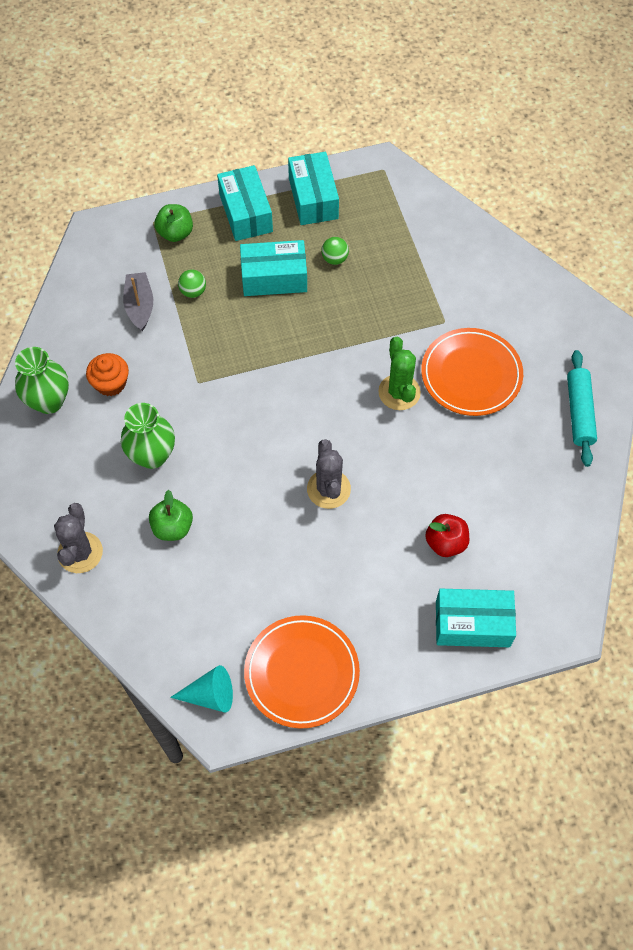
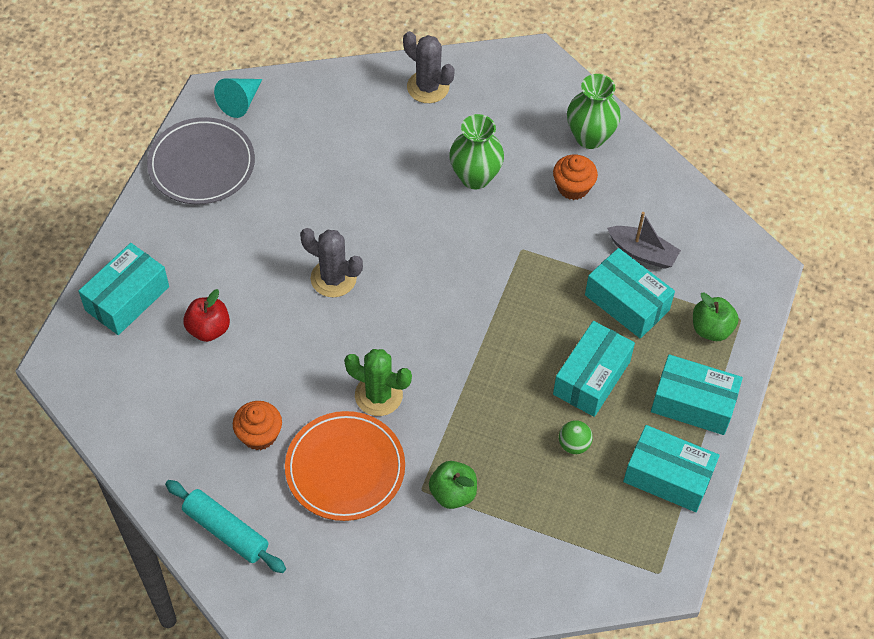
camera: 125 degrees right, 5 degrees down
(172, 527) = (396, 154): green apple -> green apple (453, 493)
(193, 291) = (627, 302): green ball -> turquoise box
(301, 673) = (202, 164): orange plate -> grey plate
(496, 444) = (259, 435): none -> orange cupcake

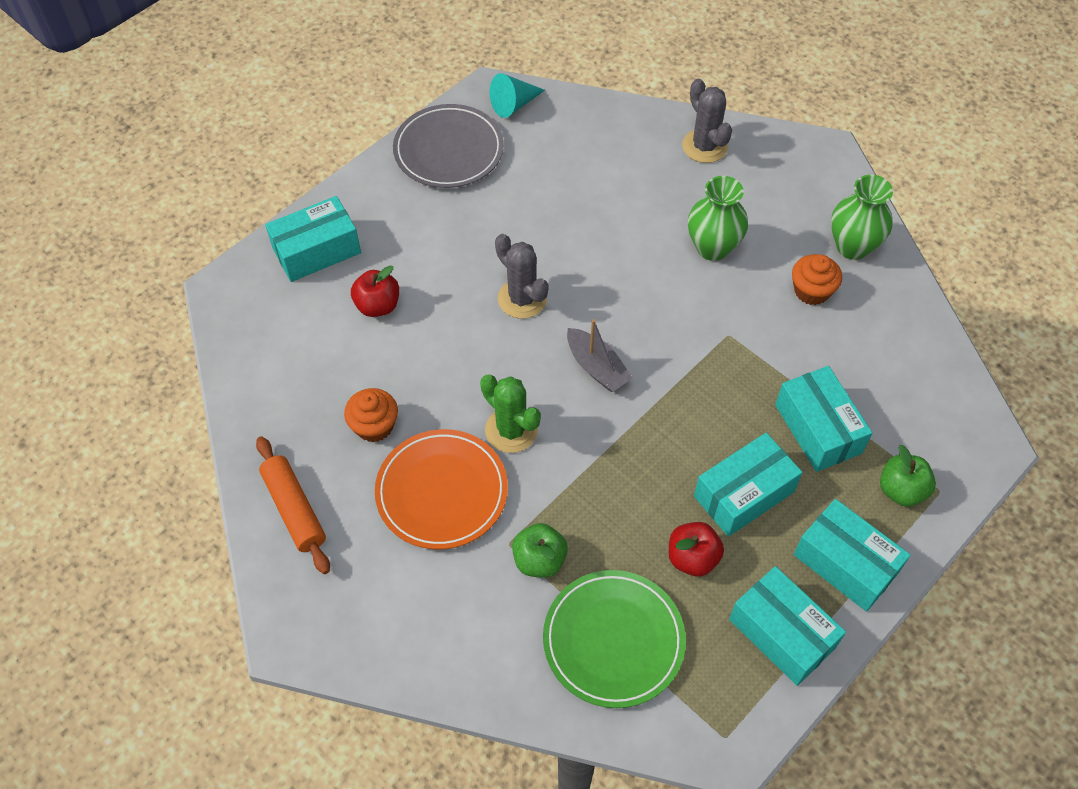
camera: 25 degrees right, 0 degrees up
(226, 531) = (294, 509): turquoise rolling pin -> orange rolling pin
(541, 533) = (613, 640): none -> green plate
(574, 444) = (692, 558): green ball -> red apple
(642, 252) = (858, 382): grey boat -> grey boat (596, 367)

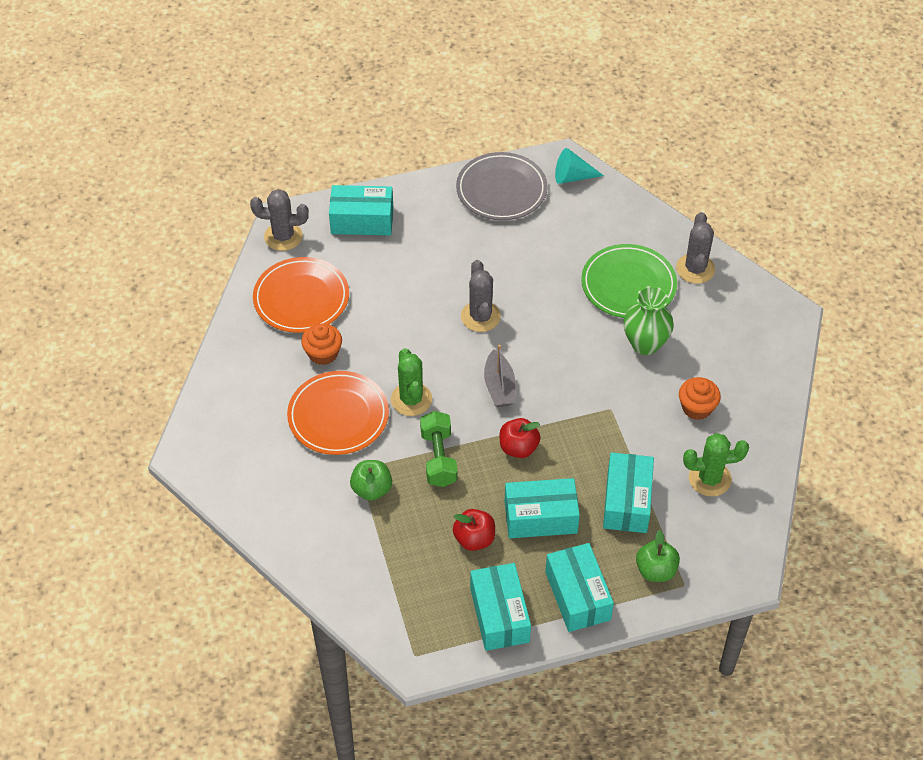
camera: 30 degrees right, 5 degrees down
(236, 310) = (283, 236): none -> grey cactus
(294, 509) = (238, 381): orange rolling pin -> none
(305, 373) = (301, 298): none -> orange plate
(378, 305) = (378, 276): red apple -> red apple (518, 448)
(588, 483) = (439, 458): none -> green dumbbell
(613, 640) = (385, 561): green plate -> green plate (628, 285)
(852, 246) = (753, 391): green vase -> none
(879, 360) = (709, 478): none -> green cactus

